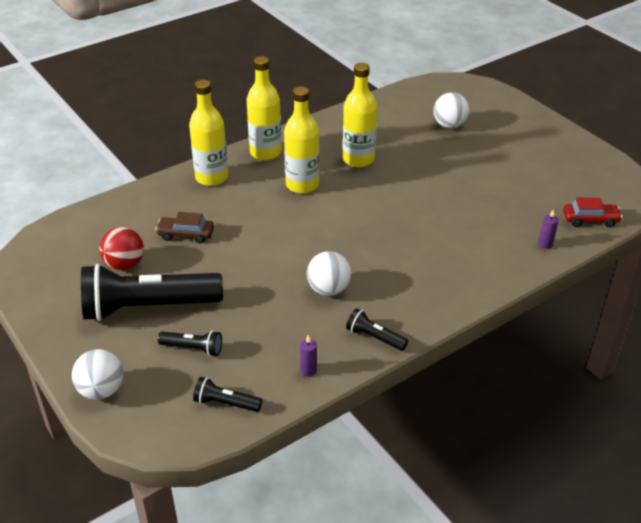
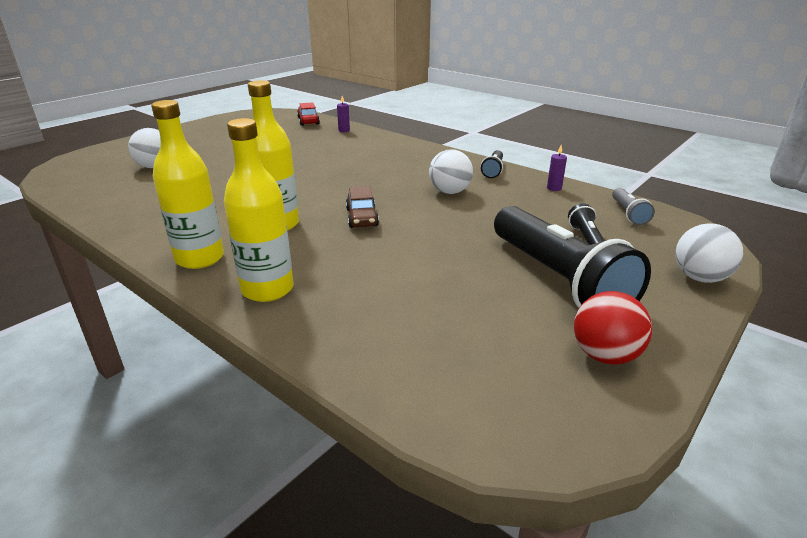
camera: 105 degrees left, 10 degrees down
(124, 264) = (498, 317): red ball -> red ball (604, 355)
(186, 234) = (409, 283): brown car -> brown car (362, 217)
(225, 403) = (628, 214): black flashlight -> grey flashlight
(358, 159) = (221, 201): yellow bottle -> none

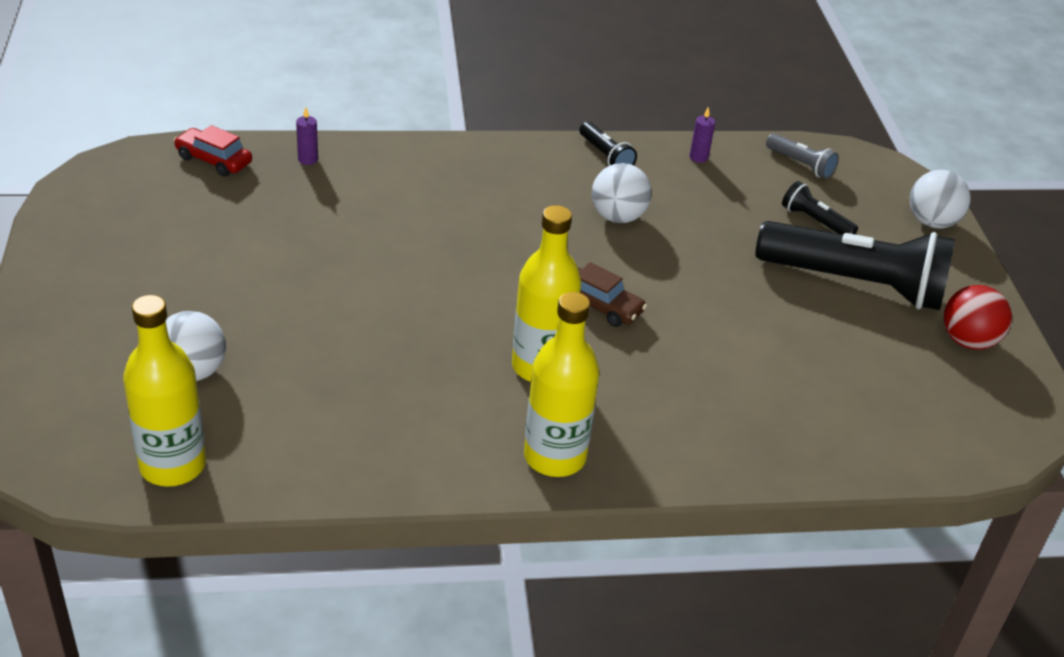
camera: 50 degrees left, 10 degrees up
(267, 289) = (679, 444): yellow bottle -> yellow bottle (173, 465)

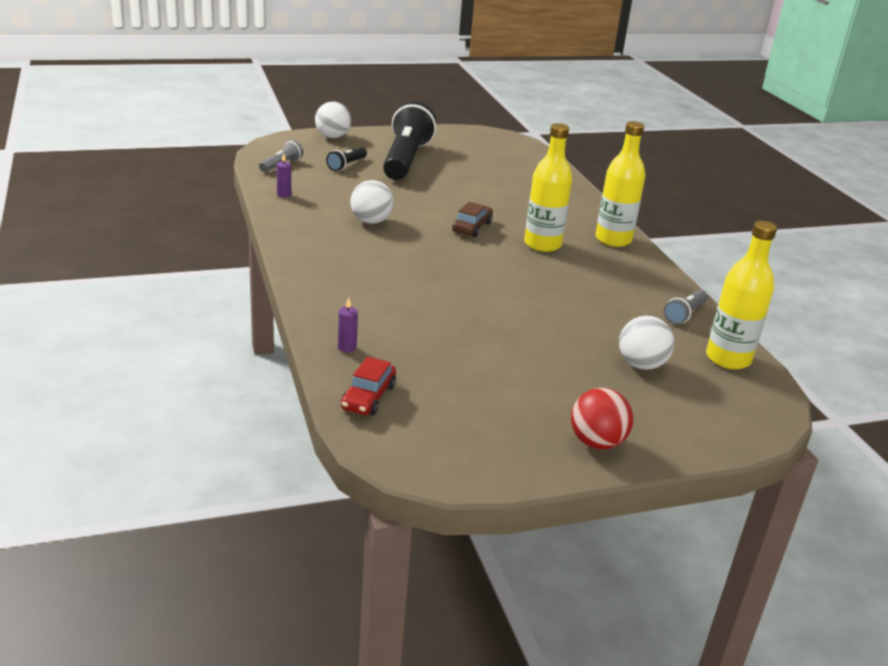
camera: 100 degrees left, 10 degrees down
(301, 462) = (684, 314): none -> grey flashlight
(605, 156) = (294, 225): black flashlight -> none
(968, 341) = (440, 139): red ball -> red ball (596, 442)

